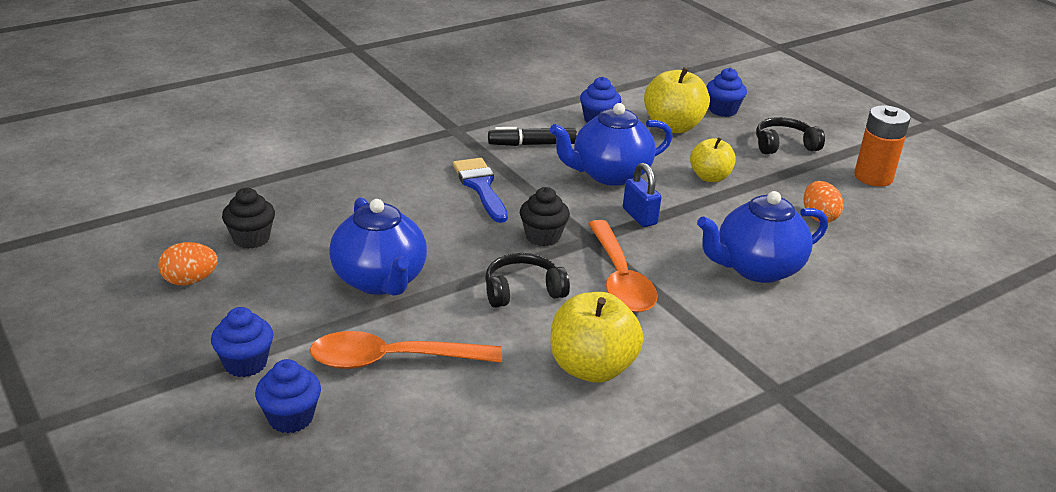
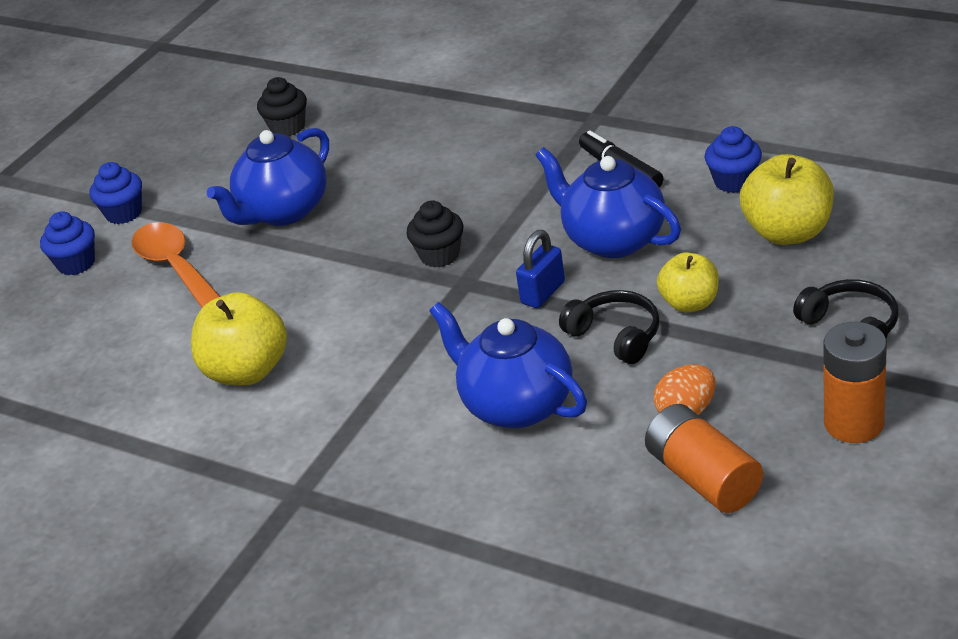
camera: 70 degrees right, 5 degrees up
(190, 281) = (206, 136): orange egg -> none
(481, 187) = (496, 183): blue brush -> none
(522, 291) = (335, 285): black headphones -> black headphones (616, 335)
(620, 279) = (408, 328): orange spoon -> none
(723, 110) = (888, 248): blue cupcake -> none
(887, 234) = (703, 478): none -> orange battery

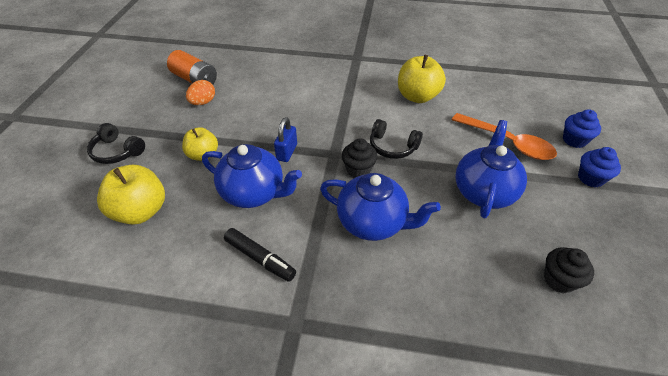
camera: 155 degrees right, 10 degrees up
(516, 405) = (281, 96): blue teapot -> blue teapot (373, 222)
(616, 335) = (241, 133): black headphones -> black headphones (392, 147)
(734, 181) = (174, 254): blue cupcake -> none
(853, 423) = (128, 106): orange battery -> none

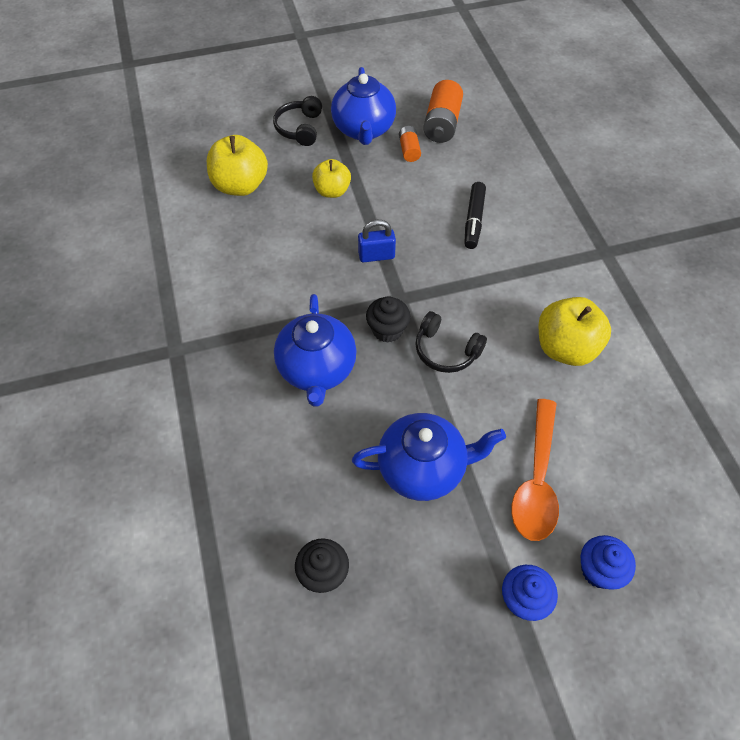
camera: 65 degrees right, 10 degrees up
(203, 102) = (409, 150): orange egg -> orange battery
(254, 193) = (304, 255): blue teapot -> blue teapot (363, 130)
(260, 258) = (230, 295): black marker -> black marker (473, 220)
(392, 147) = (446, 350): black headphones -> black headphones turned 60 degrees counterclockwise

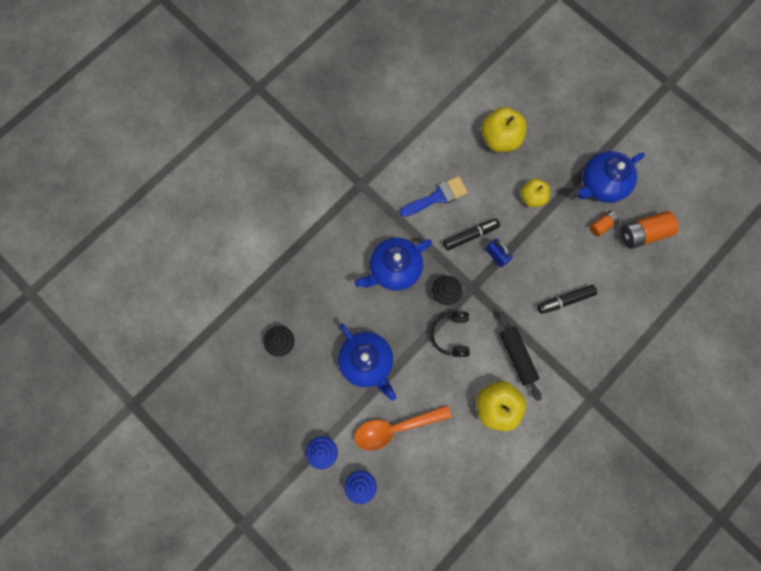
camera: 60 degrees right, 20 degrees up
(260, 277) = (437, 197): none -> blue brush
(300, 128) = (574, 142): black headphones -> none
(334, 268) = (470, 236): none -> black marker
(514, 297) = (516, 356): none -> black rolling pin

